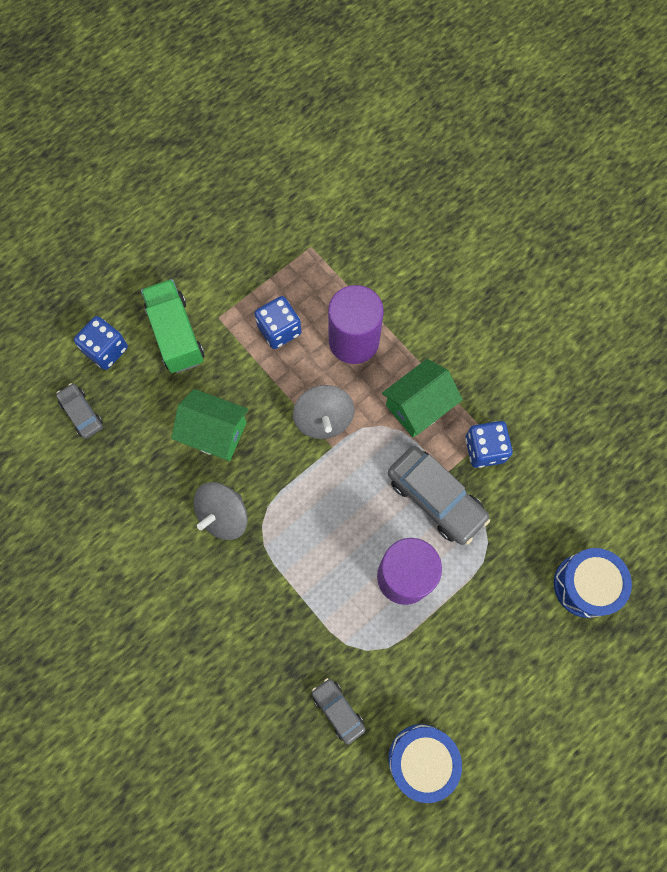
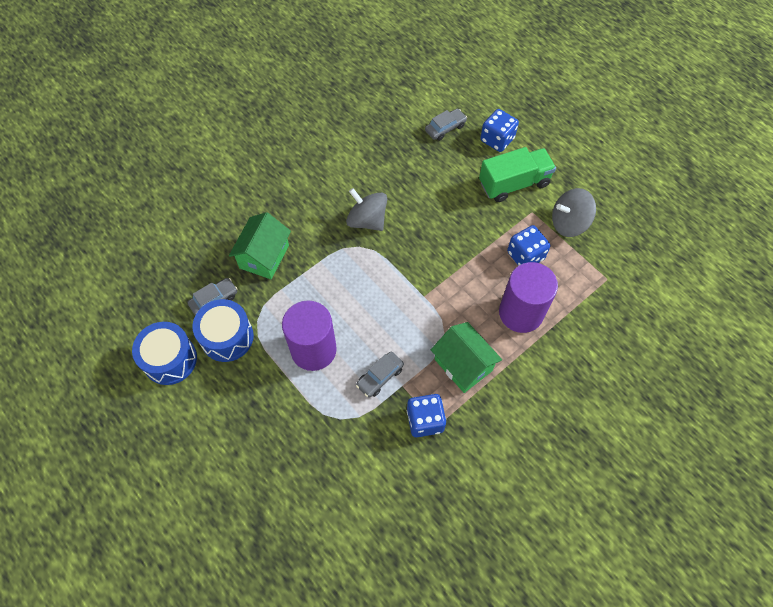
camera: 90 degrees right, 10 degrees down
(214, 432) = (433, 212): green house -> green house (264, 256)
(323, 419) = (448, 289): grey spinning top -> grey spinning top (569, 223)
(436, 498) = (380, 377): grey car -> grey car, size x0.55
(585, 585) = (298, 504): blue drum -> blue drum (227, 337)

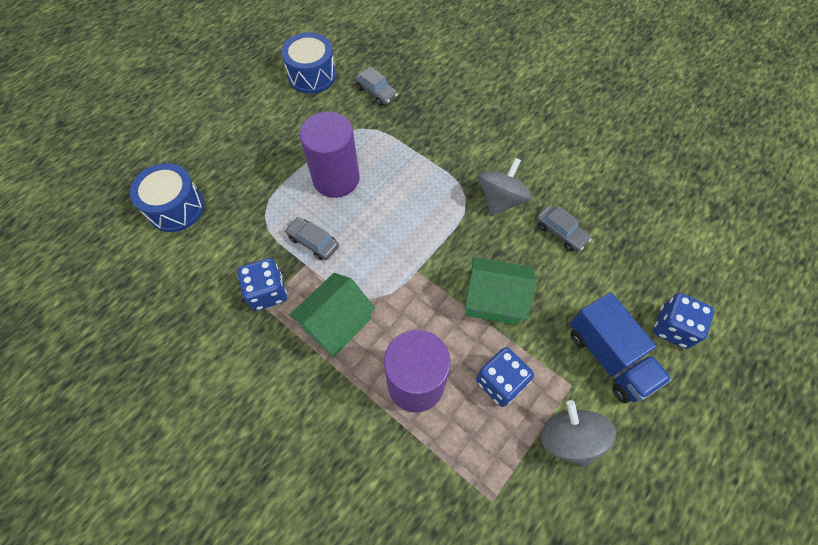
camera: 80 degrees right, 0 degrees up
(227, 337) = (339, 109): blue drum -> blue drum (176, 208)
(264, 256) = (432, 119): green house -> green house (494, 300)
(445, 128) = (664, 262): grey car -> grey car (560, 232)
(514, 183) = (609, 357): green truck -> blue truck

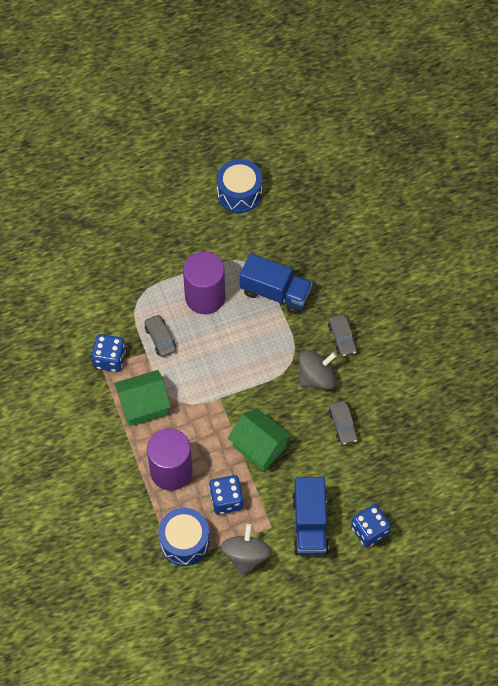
camera: 30 degrees right, 0 degrees up
(176, 208) = (78, 261): blue drum -> blue drum (184, 542)
(376, 92) = (281, 235): grey car -> grey car (342, 338)
(404, 142) = (275, 292): none -> blue truck

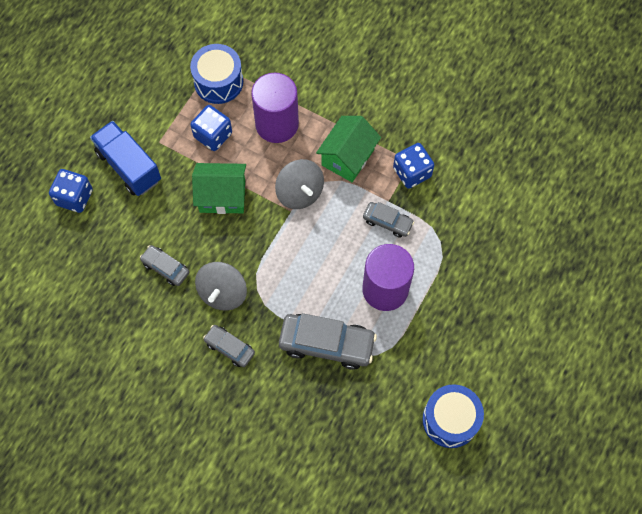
camera: 140 degrees right, 5 degrees up
(246, 555) = (161, 107): grey spinning top -> grey spinning top (300, 192)
(275, 292) = (327, 344): blue truck -> grey car

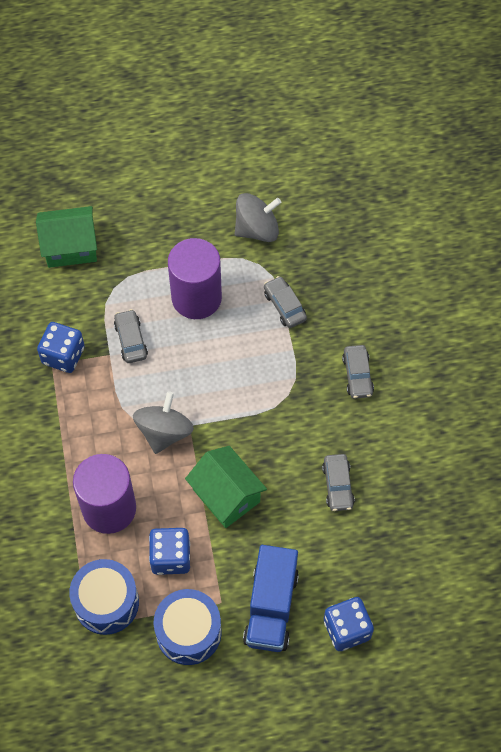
camera: 130 degrees left, 5 degrees down
(223, 293) = (316, 419): grey spinning top -> grey spinning top (257, 229)
(327, 344) = (284, 306): grey car -> grey car, size x0.55
(347, 157) = (92, 419): green house -> green house (70, 247)
(450, 420) = (264, 179): blue drum -> blue drum (188, 632)

